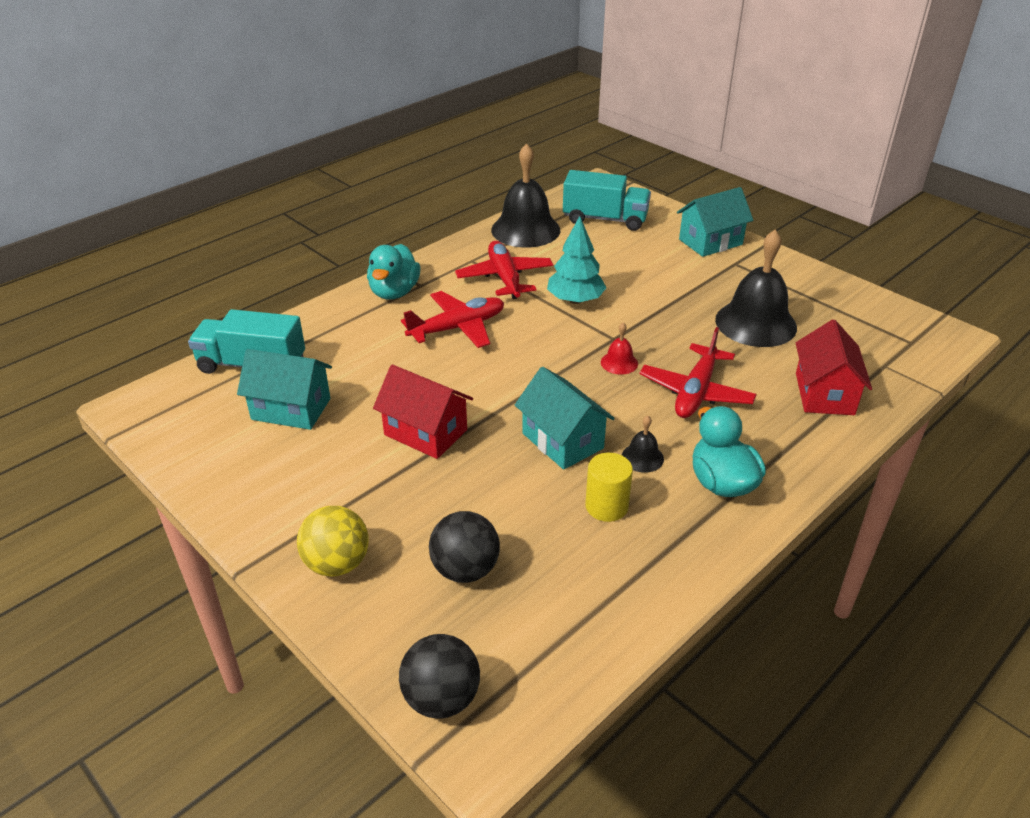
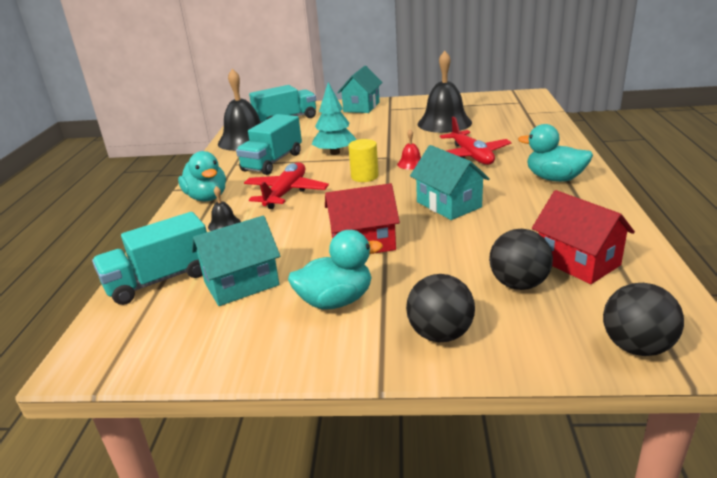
camera: 40 degrees left, 10 degrees down
(322, 475) = (336, 301): none -> turquoise duck
(337, 563) = (440, 334): yellow ball -> black ball
(505, 278) = (272, 162): red plane -> turquoise truck
(562, 441) = (448, 204): turquoise house -> turquoise house turned 45 degrees clockwise
(606, 506) = (526, 215): yellow cylinder -> yellow cylinder (364, 176)
(642, 457) = (501, 189): black bell -> black bell (224, 224)
(824, 394) = (525, 131): red house -> red house (577, 262)

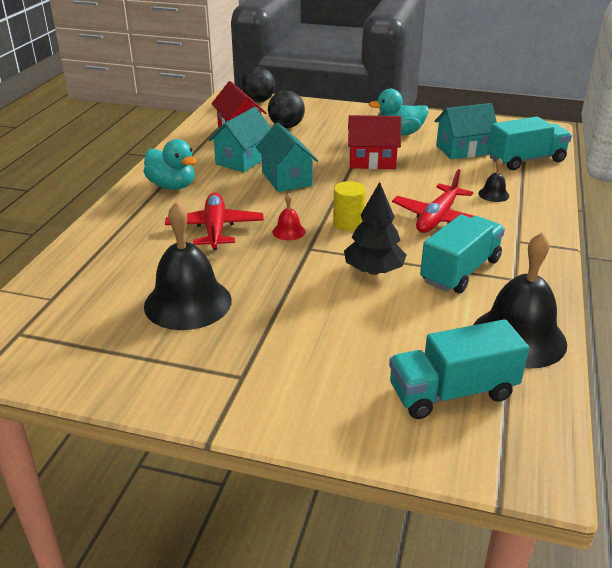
camera: 170 degrees left, 5 degrees up
(207, 197) = (526, 228): turquoise duck -> none
(335, 153) = (373, 271): turquoise tree -> black tree
(361, 107) = (290, 403): turquoise house -> turquoise house (242, 160)
(440, 334) = (346, 115): black ball -> none

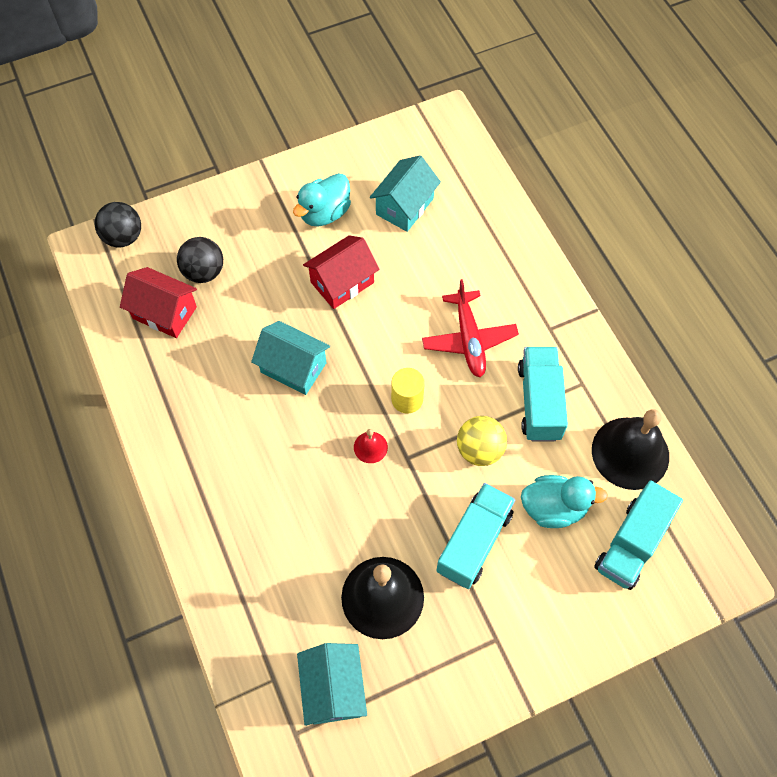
camera: 40 degrees left, 30 degrees up
(172, 186) = (201, 456): turquoise duck -> turquoise duck (553, 508)
(215, 229) = (307, 490): red plane -> none
(242, 160) = (222, 364): turquoise house -> turquoise house (333, 689)
(373, 271) = (479, 450): black tree -> yellow ball
(493, 194) = (484, 269): black bell -> none
(526, 160) = (470, 190): turquoise truck -> turquoise truck (474, 542)

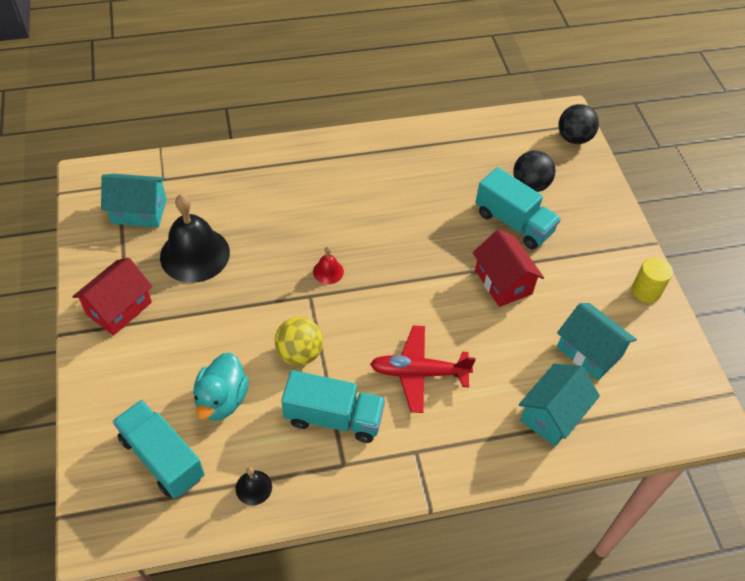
camera: 100 degrees right, 10 degrees down
(164, 313) = (492, 155): red house -> red house (119, 308)
(293, 367) = (420, 231): turquoise house -> turquoise house (552, 415)
(324, 213) = (586, 282): turquoise duck -> none
(407, 399) = (367, 308): yellow cylinder -> yellow cylinder (646, 291)
(474, 542) = (215, 328): turquoise truck -> turquoise truck (513, 222)
(630, 453) = (253, 487): black bell -> black bell, size x0.44

